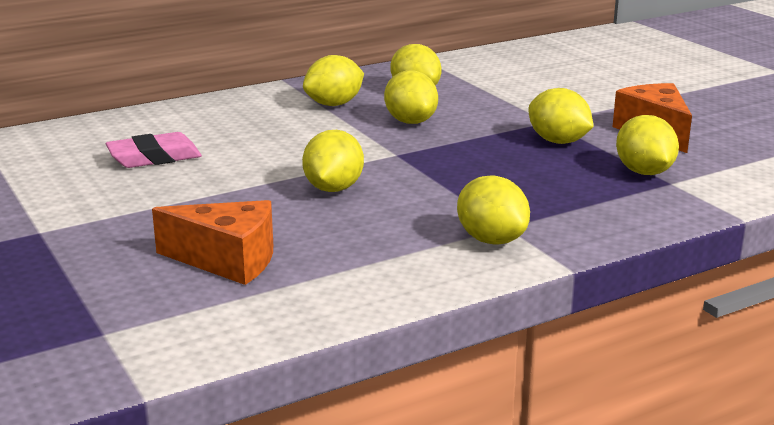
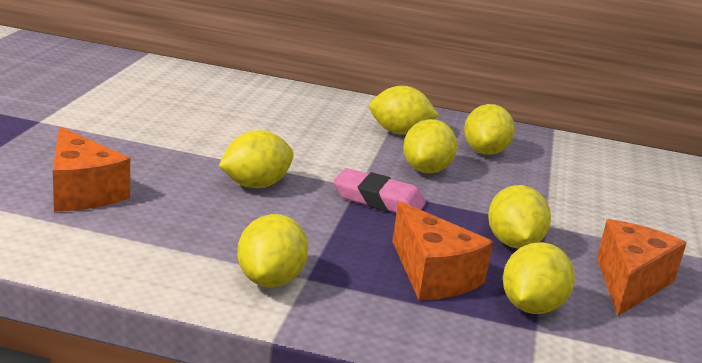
camera: 40 degrees right, 0 degrees up
(154, 157) = (200, 111): pink eraser -> pink eraser (378, 200)
(563, 183) = (433, 275): none -> orange cheese

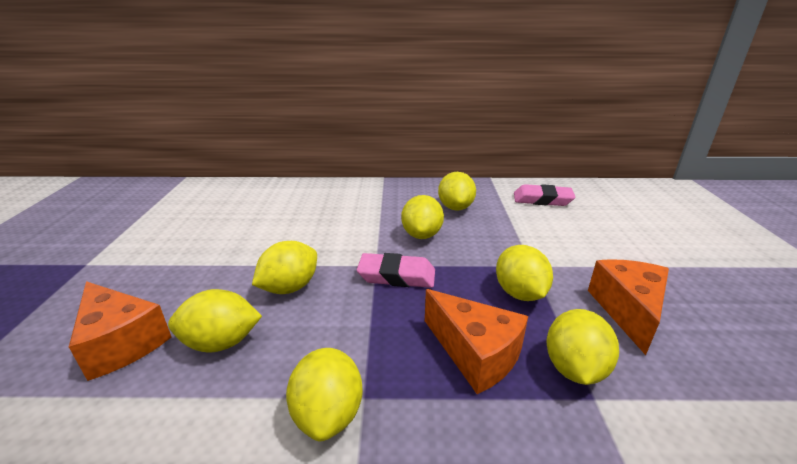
camera: 10 degrees left, 5 degrees up
(399, 132) = (389, 205): yellow lemon -> yellow lemon (221, 342)
(609, 166) = (542, 199): none -> pink eraser

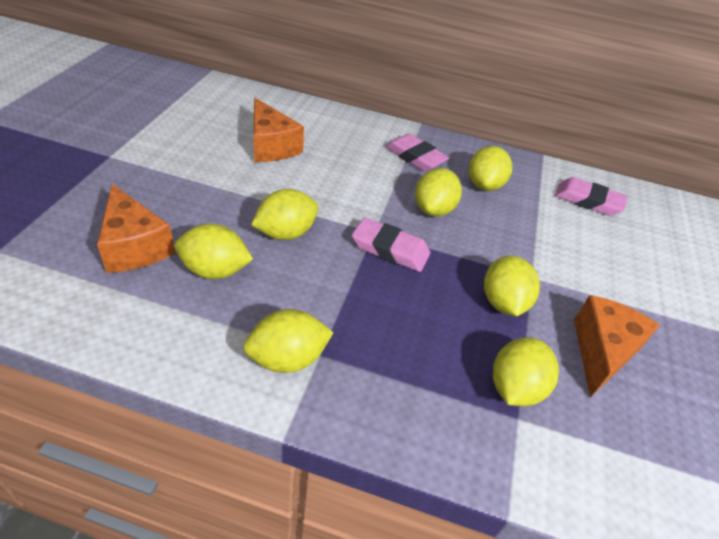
camera: 10 degrees right, 15 degrees up
(328, 414) = (287, 359): yellow lemon -> yellow lemon turned 60 degrees clockwise
(389, 200) = (415, 157): none -> pink eraser
(475, 353) = (431, 347): orange cheese -> orange cheese (271, 146)

